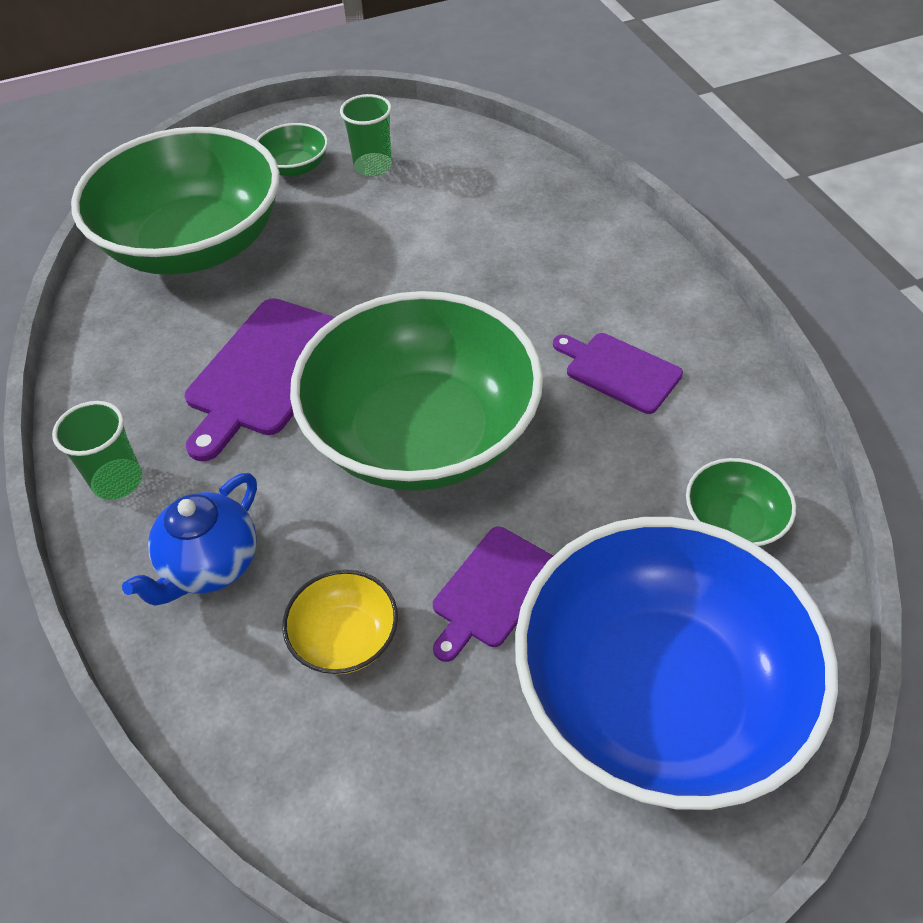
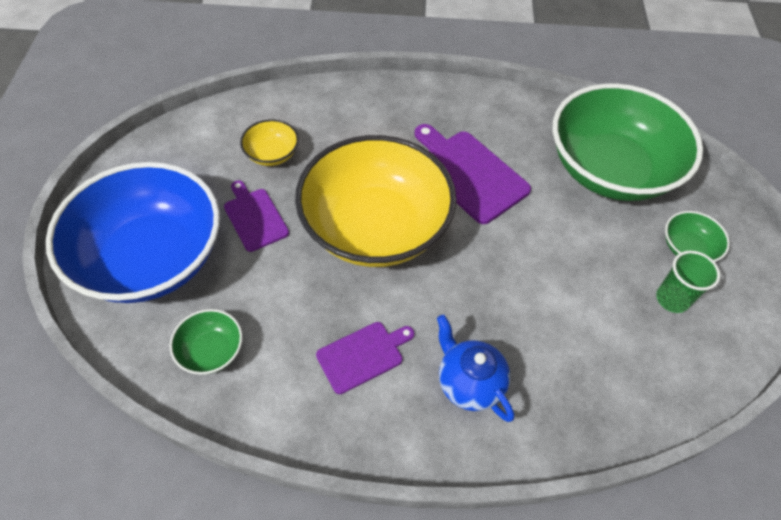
camera: 110 degrees right, 5 degrees up
(117, 481) = (421, 98): green cup -> none
(210, 565) = (346, 119): blue teapot -> blue teapot (469, 383)
(422, 434) = (375, 227): green bowl -> yellow bowl

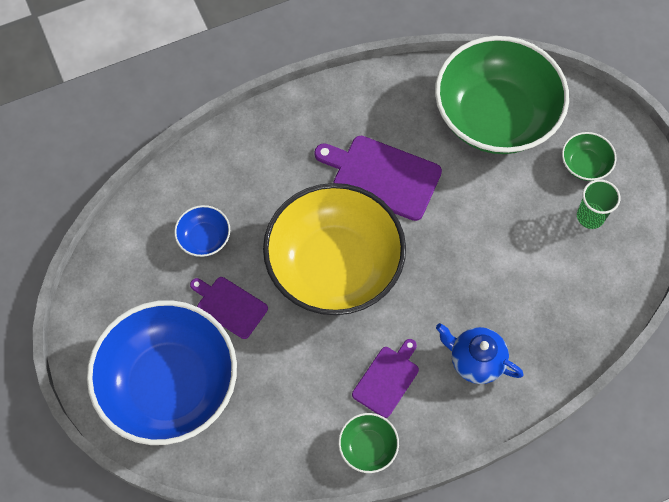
camera: 25 degrees left, 10 degrees up
(211, 351) = (271, 434): green bowl -> green bowl (368, 447)
(272, 154) = (204, 238): yellow bowl -> blue bowl

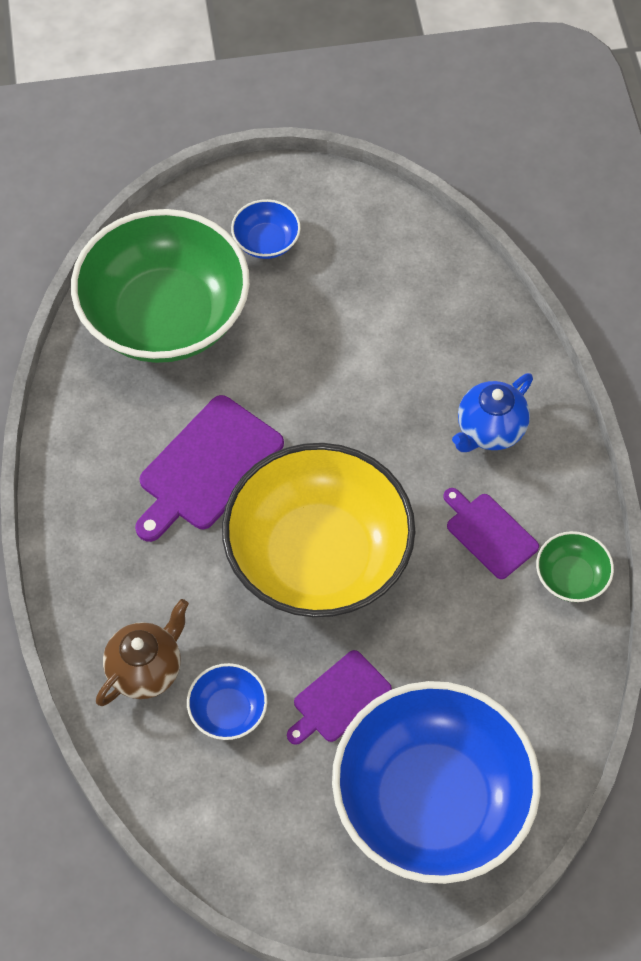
camera: 75 degrees left, 5 degrees down
(221, 180) = (146, 669): none -> brown teapot
(585, 164) = (266, 242): green bowl -> blue bowl
(590, 216) = (337, 257): green cup -> none

